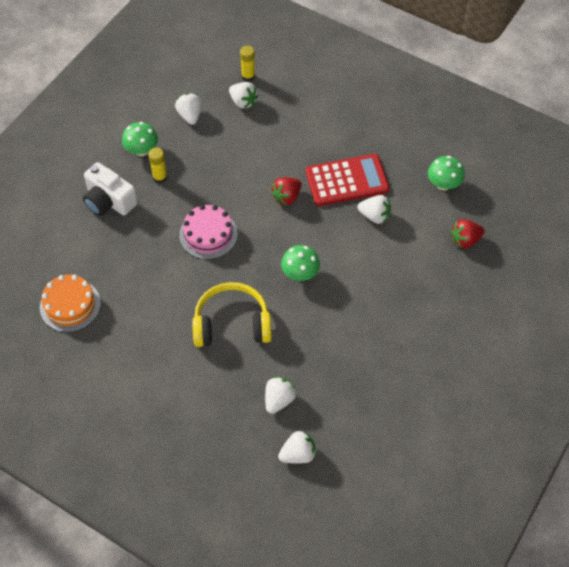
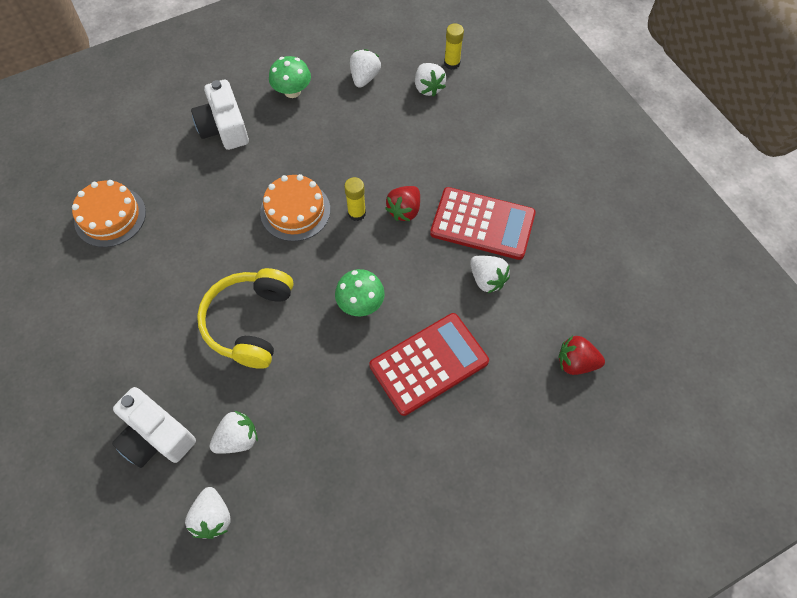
camera: 30 degrees right, 5 degrees up
(160, 177) = (290, 127): yellow glue stick -> yellow glue stick (356, 213)
(208, 234) = (295, 211): pink cake -> orange cake
(221, 428) = (156, 436): none -> white camera
(232, 324) = (250, 322): yellow headphones -> yellow headphones turned 105 degrees counterclockwise
(286, 197) = (404, 210): red strawberry -> red strawberry turned 45 degrees counterclockwise
(298, 454) = (213, 517): white strawberry -> white strawberry turned 75 degrees clockwise
(372, 288) = (429, 364): none -> red calculator
(443, 184) = (592, 282): green mushroom -> none

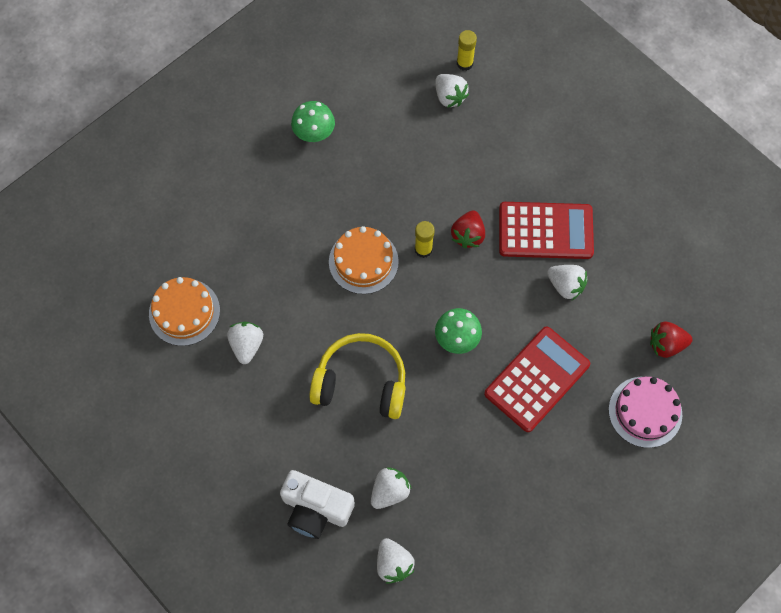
camera: 15 degrees left, 5 degrees up
(224, 128) = (260, 190): white camera -> none
(250, 322) = (361, 383): yellow headphones -> yellow headphones turned 105 degrees clockwise
(364, 78) = (382, 100): white strawberry -> white strawberry (247, 345)
(534, 426) = (645, 412): none -> pink cake

